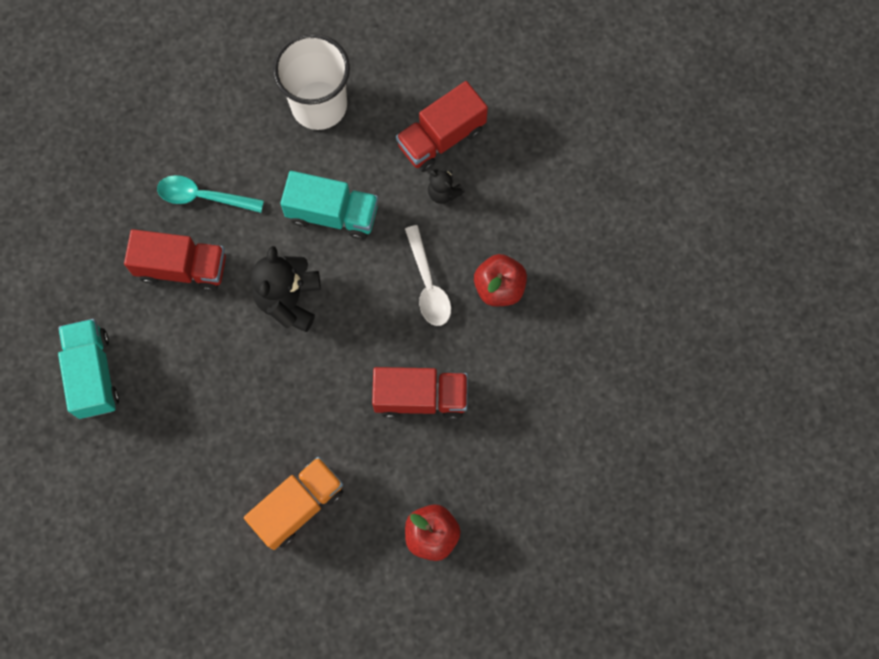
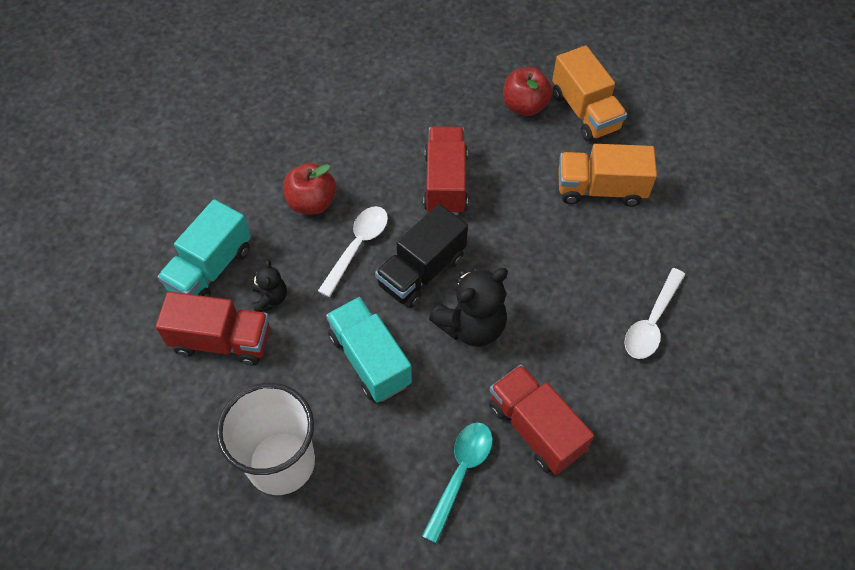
camera: 135 degrees left, 15 degrees down
(93, 374) = (687, 408): turquoise truck -> turquoise truck (210, 268)
(166, 419) = (651, 322): none -> white spoon
(203, 197) = (460, 474): turquoise spoon -> turquoise spoon turned 120 degrees counterclockwise
(363, 308) = (422, 271): none -> black truck
(377, 578) = (585, 111): none -> orange truck
(420, 397) = (445, 183): red truck -> red truck turned 45 degrees clockwise

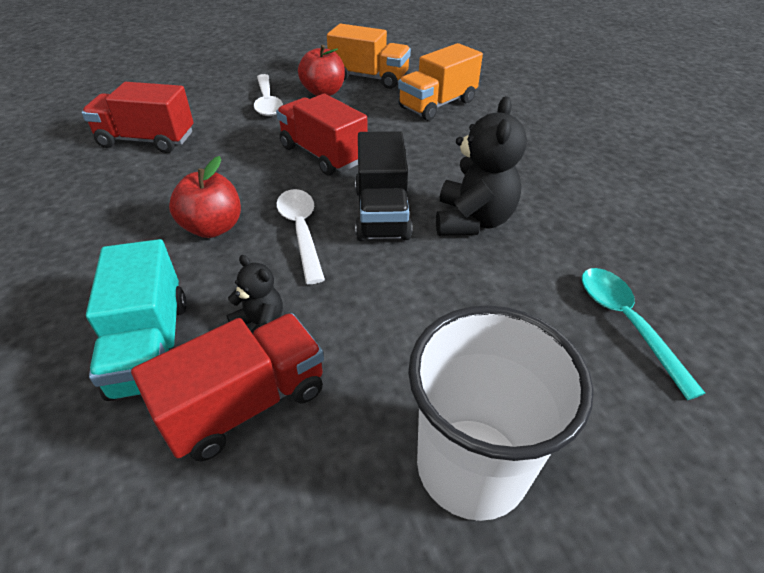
camera: 45 degrees left, 15 degrees down
(370, 360) = (428, 301): turquoise truck -> none
(535, 428) = (617, 249): red truck -> red truck (147, 140)
(651, 322) = (575, 145): white spoon -> white spoon (267, 102)

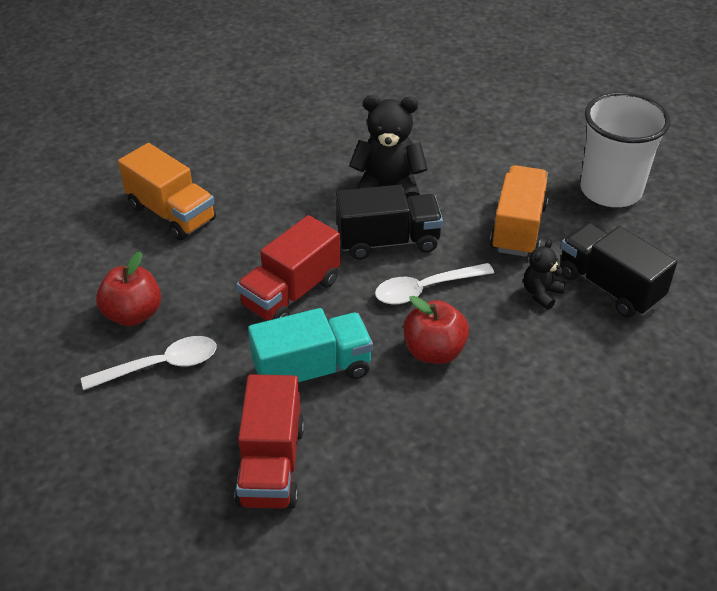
camera: 95 degrees left, 0 degrees up
(151, 346) = (583, 349): turquoise truck -> turquoise truck (312, 370)
(246, 403) = (609, 287): red truck -> black truck
(369, 78) = (90, 276): orange truck -> orange truck (518, 228)
(626, 323) = (483, 126): turquoise spoon -> none

